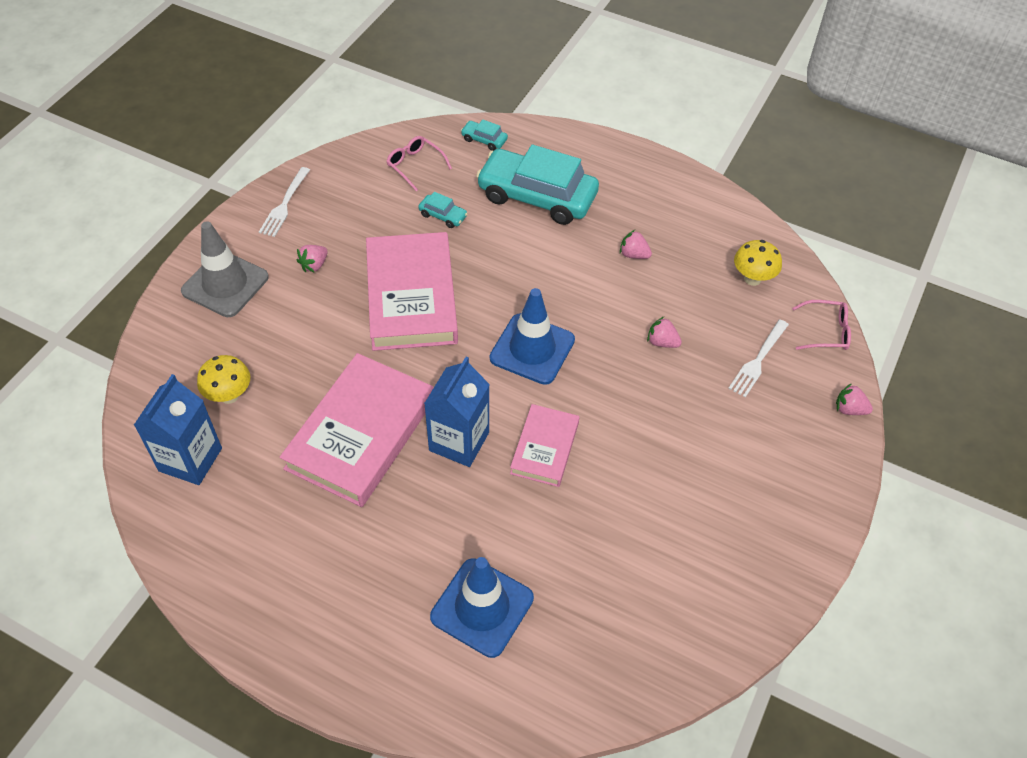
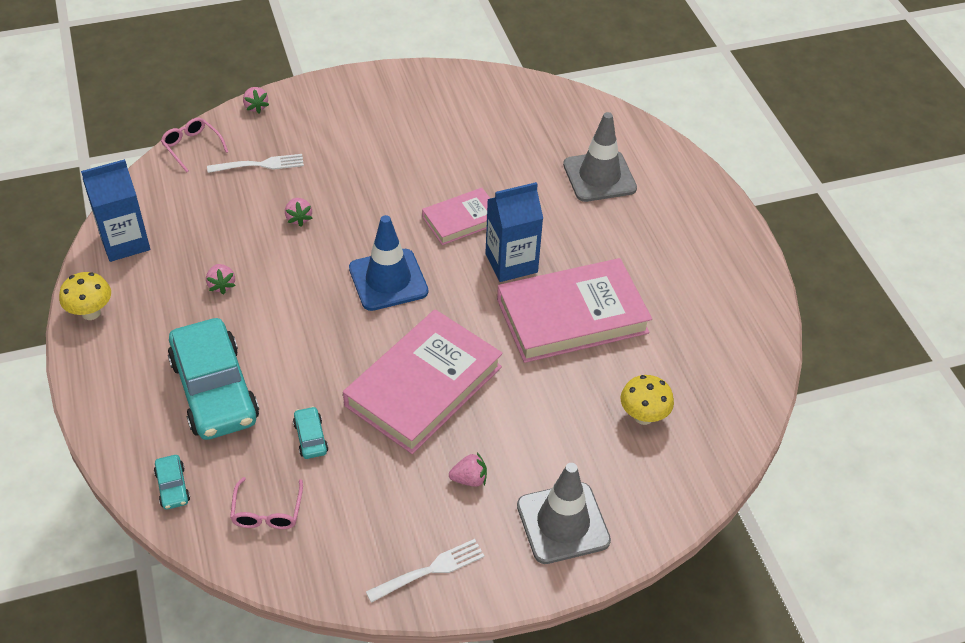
camera: 135 degrees left, 5 degrees down
(190, 459) = (711, 389): blue carton -> blue carton (125, 242)
(482, 607) = (599, 176): blue traffic cone -> grey traffic cone
(752, 279) = (175, 207): yellow mushroom -> yellow mushroom (91, 313)

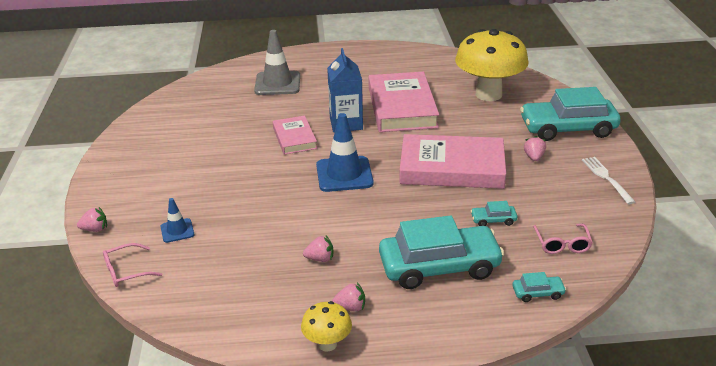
camera: 75 degrees left, 15 degrees down
(125, 242) = (239, 320): blue carton -> none
(260, 165) = (177, 231): white fork -> blue traffic cone
(267, 512) = (562, 244): pink glasses -> pink glasses turned 75 degrees clockwise
(299, 218) = (257, 213): pink strawberry -> pink strawberry (350, 307)
(424, 386) = (452, 168): pink book -> pink book turned 45 degrees counterclockwise
(563, 523) = (567, 128): grey traffic cone -> turquoise car
(643, 416) = (488, 94): yellow mushroom -> yellow mushroom, size x2.16

